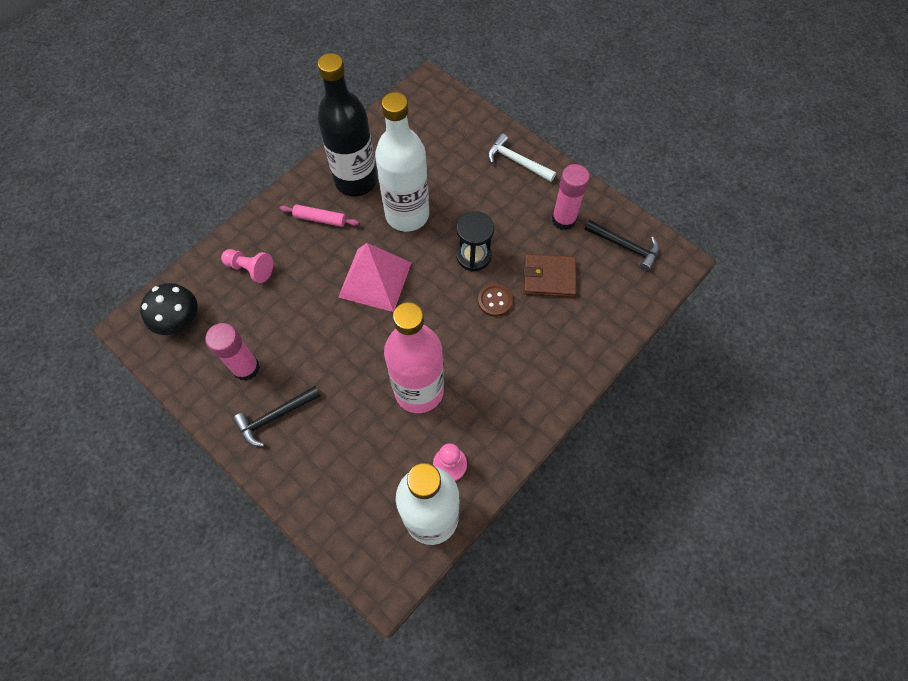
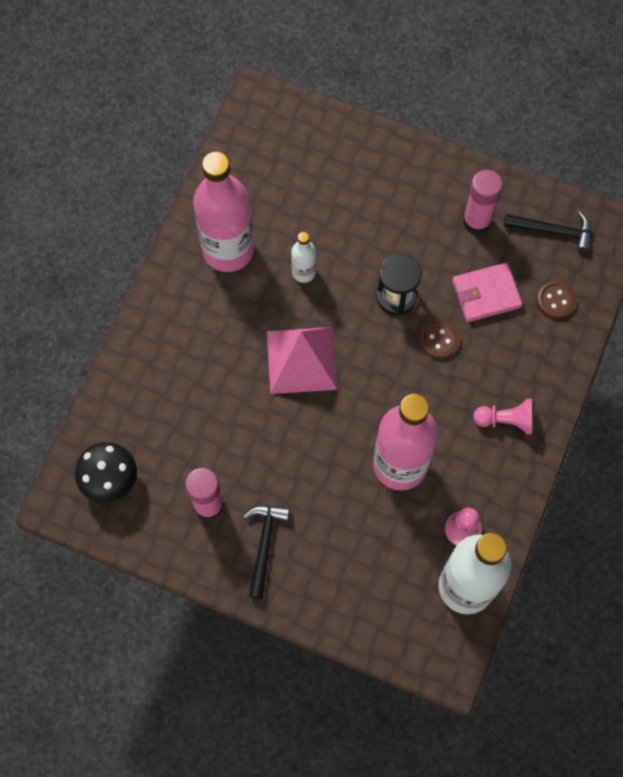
camera: 20 degrees left, 5 degrees up
(250, 269) = (159, 395): pink pawn -> pink pawn (506, 420)
(275, 417) = (264, 545): black hammer -> black hammer turned 150 degrees clockwise
(320, 219) = (209, 310): pink rolling pin -> none
(356, 181) = (228, 250): black bottle -> pink bottle
(407, 215) = (304, 272): white bottle -> white bottle, size x0.46
(517, 161) = (399, 167): white hammer -> none
(549, 277) = (486, 294): brown wallet -> pink wallet
(607, 301) = (555, 300): none -> brown button

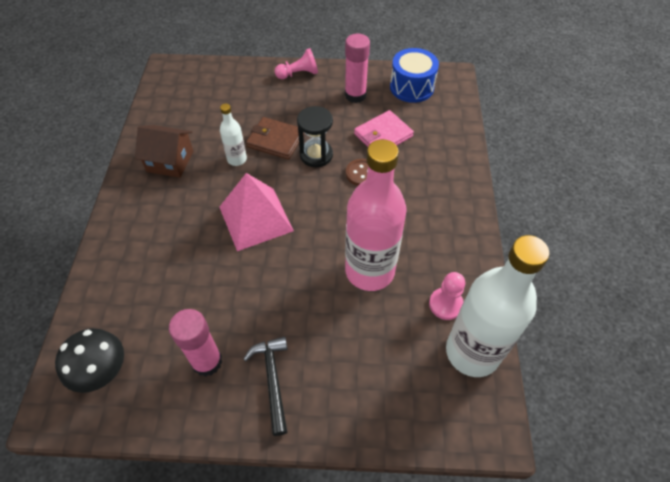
camera: 20 degrees left, 15 degrees down
(228, 250) = (170, 161): pink bottle -> brown house
(356, 259) = (275, 140): none -> brown wallet
(506, 420) = (439, 212): pink pawn -> pink pawn (298, 74)
(553, 231) = (411, 87): black hammer -> blue drum
(555, 300) = (435, 125): brown button -> none

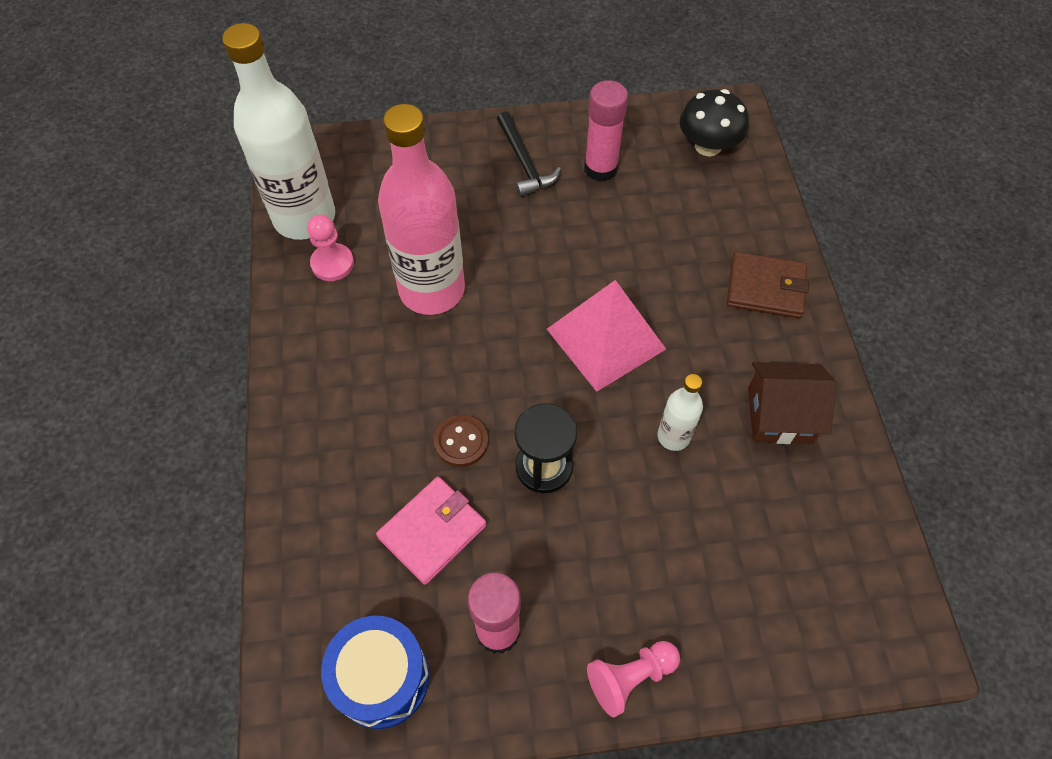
camera: 170 degrees right, 5 degrees up
(275, 140) = (622, 487): brown wallet -> brown wallet (765, 288)

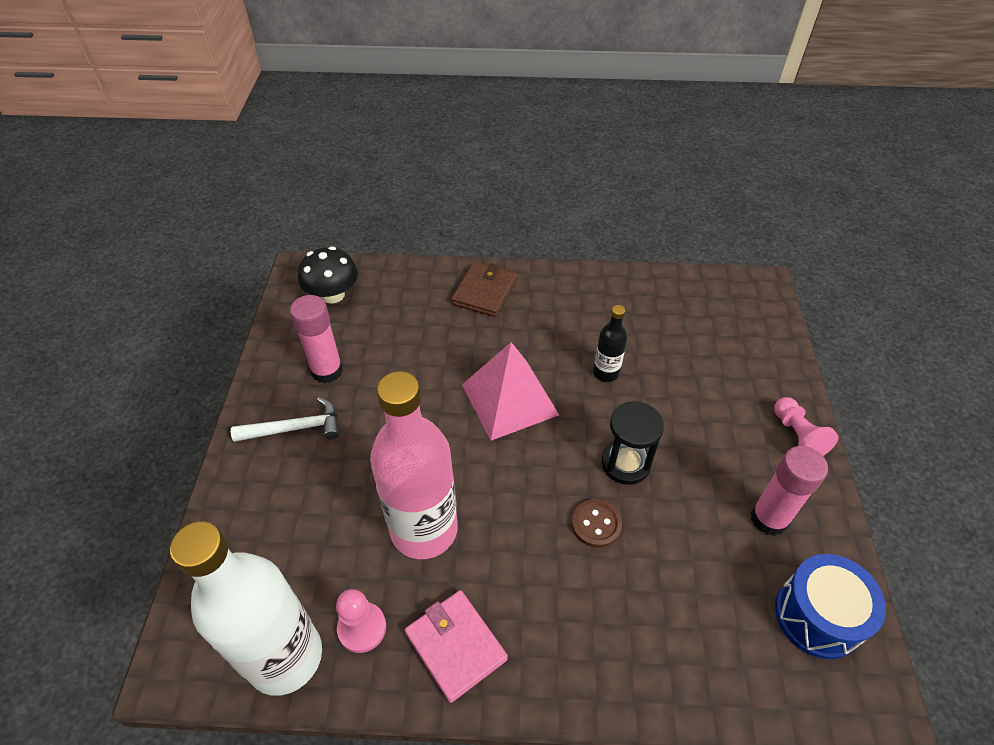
camera: 80 degrees left, 10 degrees down
(432, 531) = (682, 559): pink wallet -> pink wallet (456, 646)
(524, 163) = (295, 428): black hammer -> white hammer
(673, 436) = (606, 373): white bottle -> black bottle
(779, 415) = (595, 309): brown house -> none

